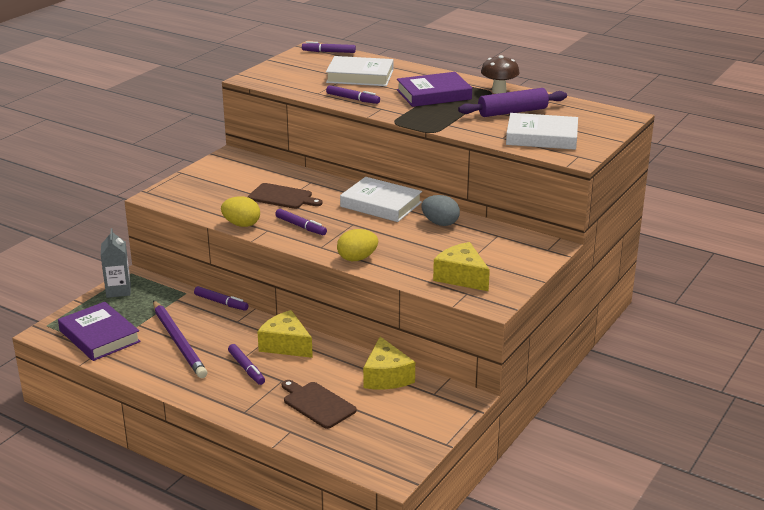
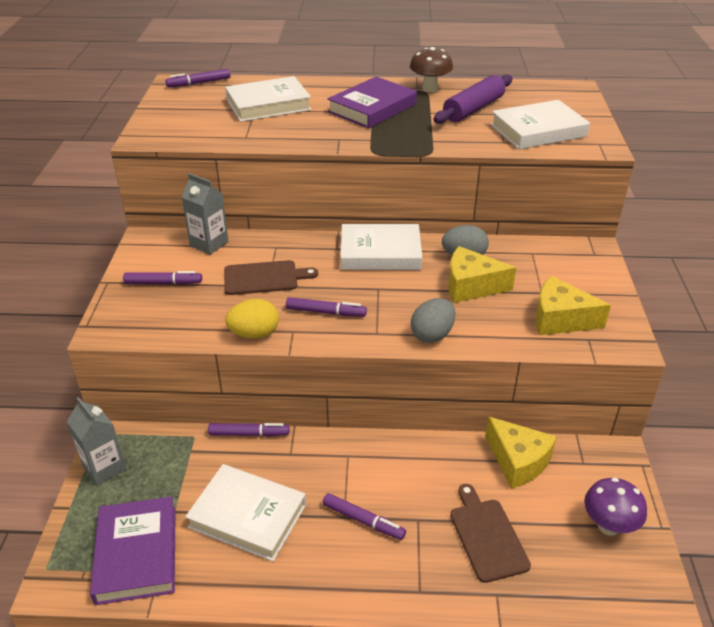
camera: 30 degrees left, 10 degrees up
(99, 336) = (136, 554): purple book -> purple book turned 60 degrees clockwise
(179, 341) = (248, 516): purple pencil -> white book
(268, 168) = (209, 244): none -> grey carton
(286, 345) = (375, 464): yellow cheese -> yellow cheese (471, 286)
(317, 404) = (487, 536): brown cutting board -> brown cutting board turned 60 degrees clockwise
(353, 99) = (294, 135): purple marker -> purple marker (163, 283)
(357, 258) = (432, 335): yellow egg -> grey egg
(408, 429) = (608, 526): none -> purple mushroom

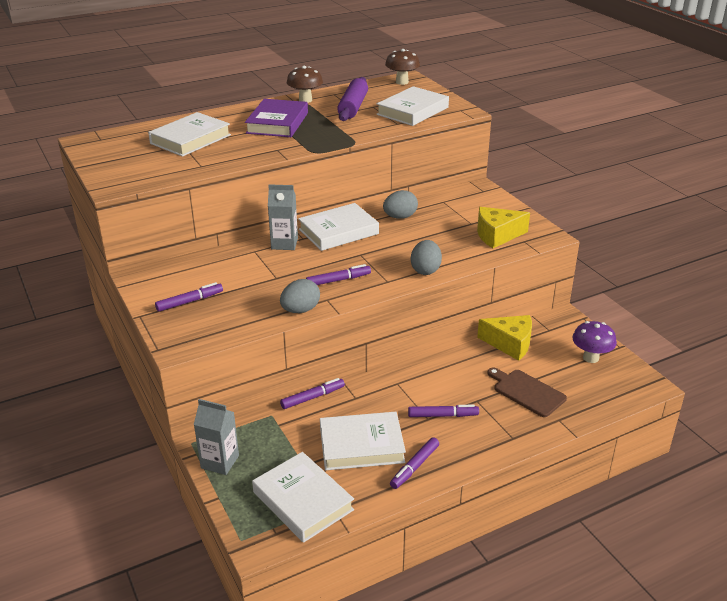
camera: 30 degrees left, 5 degrees down
(136, 554) = (303, 501): purple book -> white book
(199, 83) = (108, 137): purple marker -> purple marker (414, 467)
(209, 244) = (197, 264): grey carton -> grey carton (284, 244)
(254, 334) = (300, 310): yellow egg -> grey egg
(264, 278) = (268, 273): brown cutting board -> none
(471, 286) = (422, 233): yellow cheese -> none
(562, 92) = (402, 82): none -> brown mushroom

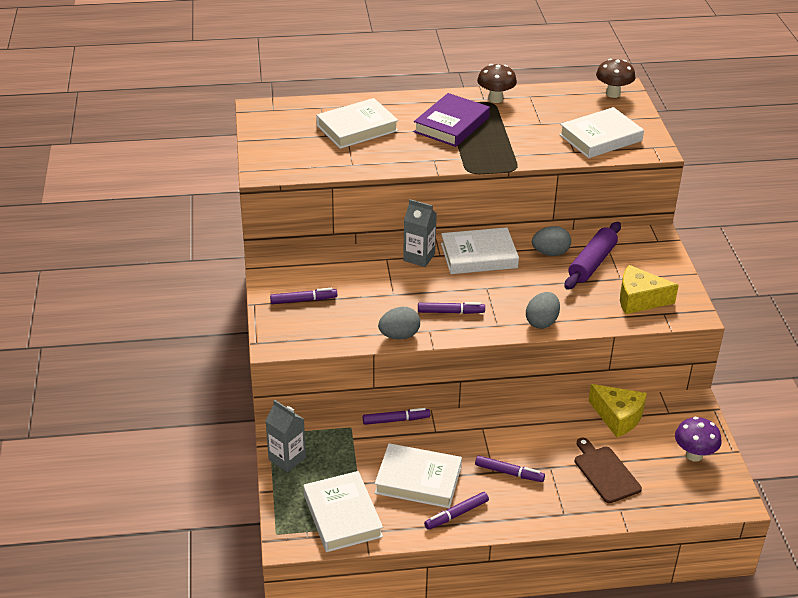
camera: 20 degrees right, 5 degrees up
(353, 107) = (540, 119): purple rolling pin -> purple rolling pin (592, 263)

